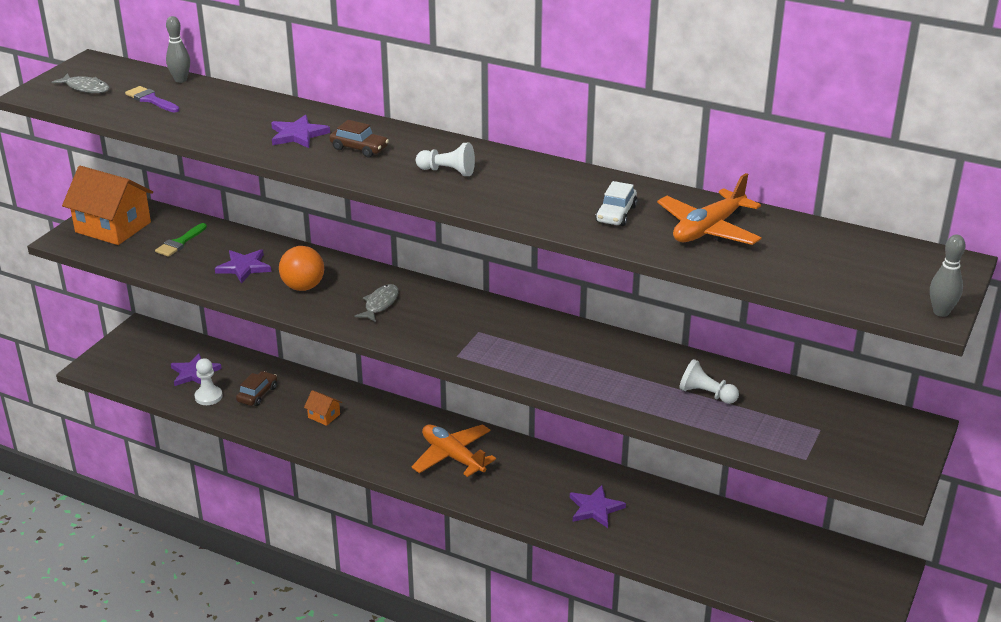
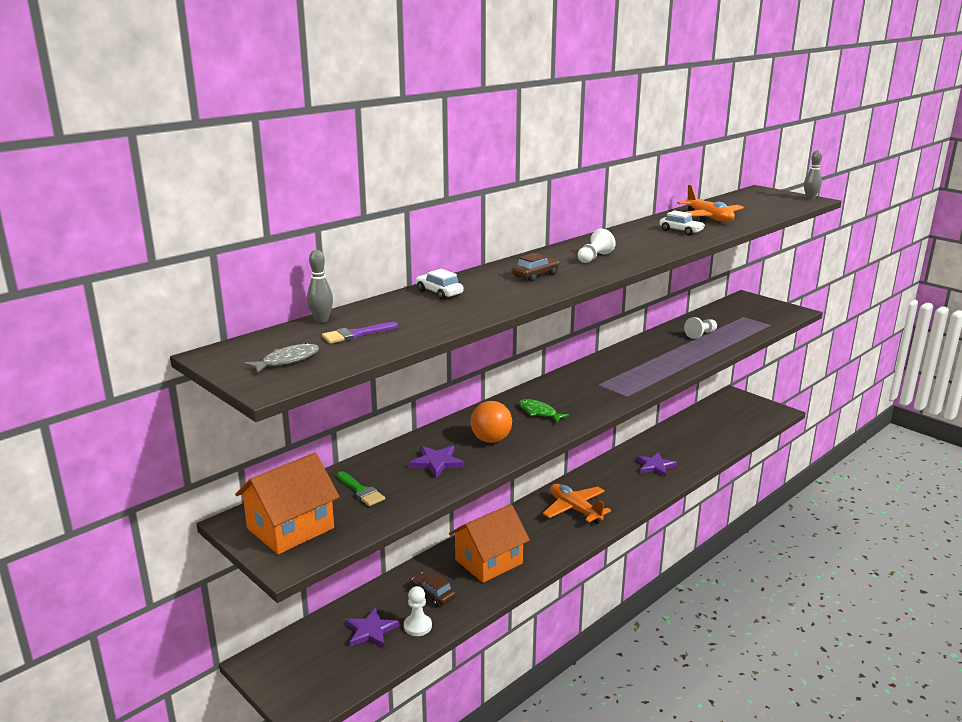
camera: 70 degrees left, 10 degrees down
(277, 112) = (439, 293): none -> white car
(298, 135) = (492, 290): purple star -> none
(324, 416) = (488, 561): orange house -> orange house, size x2.30
(380, 304) = (539, 412): grey fish -> green fish
(453, 457) = (575, 509): orange plane -> orange plane turned 75 degrees clockwise

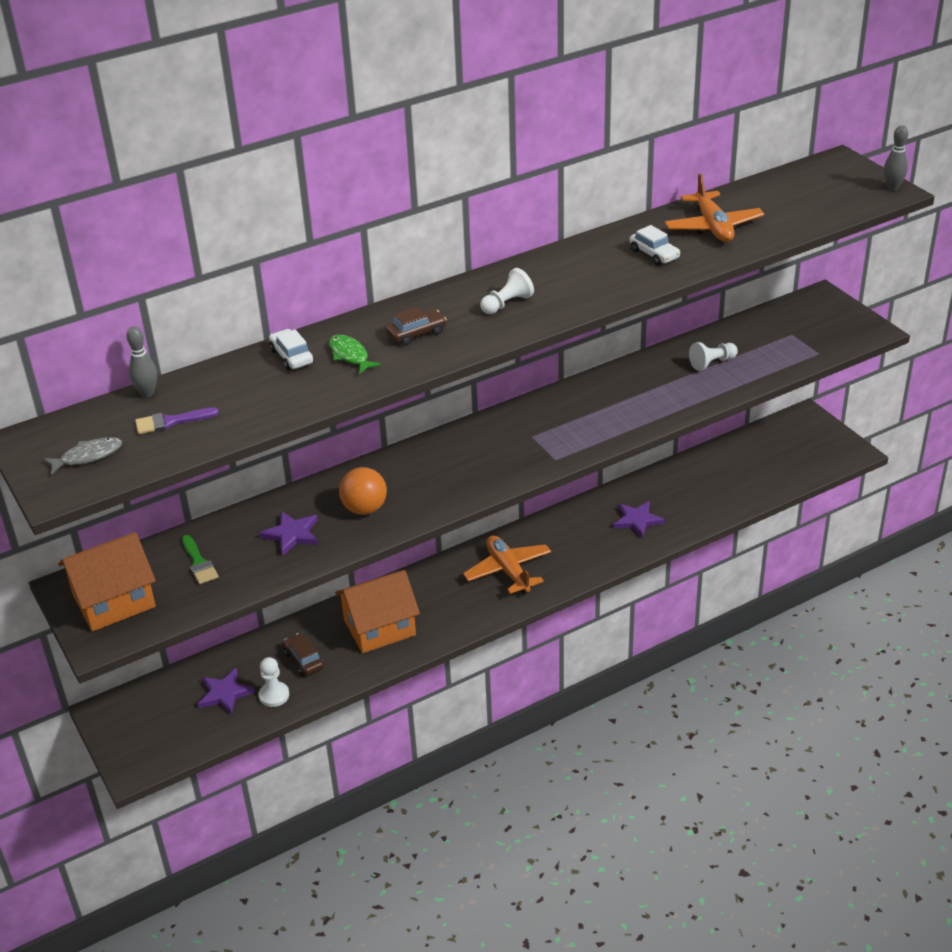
camera: 15 degrees right, 15 degrees up
(539, 412) = (438, 474): green fish -> green fish (350, 355)

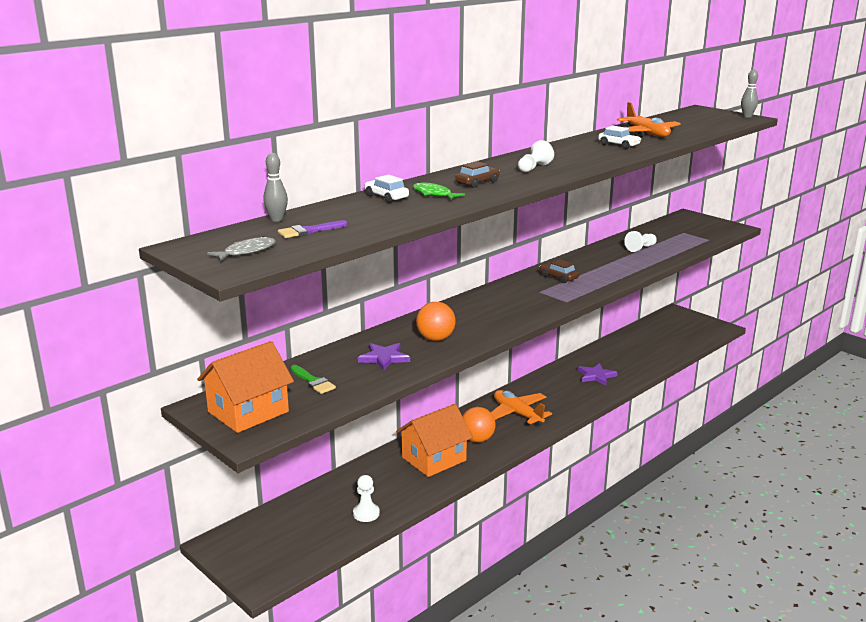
camera: 15 degrees left, 15 degrees down
(225, 693) = (322, 517): purple star -> none
(304, 660) = (381, 487): brown car -> brown car (558, 277)
(442, 605) = (477, 439): none -> orange ball

